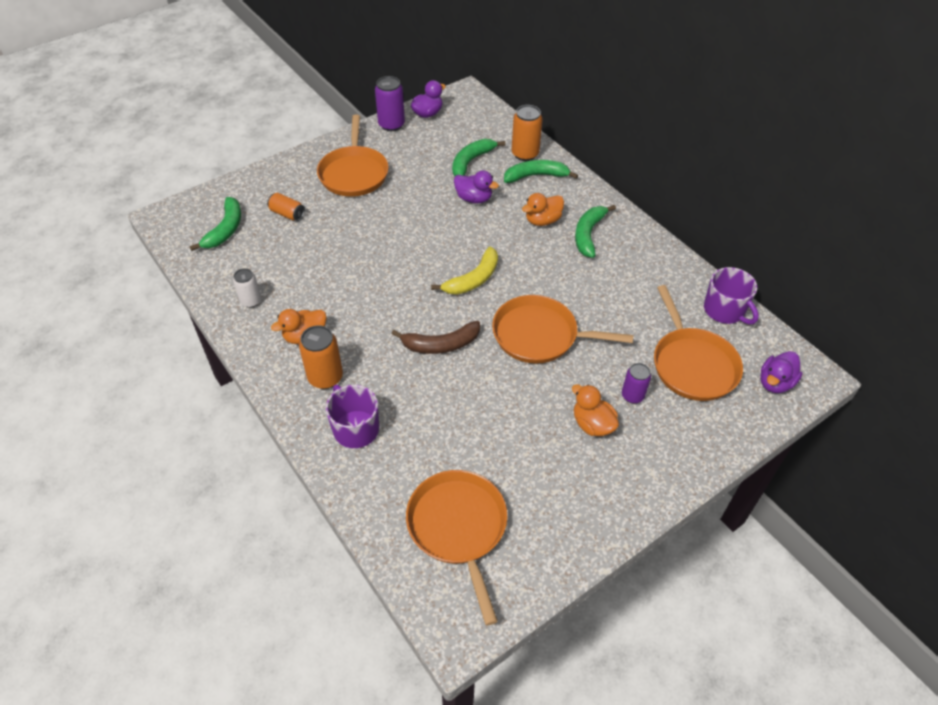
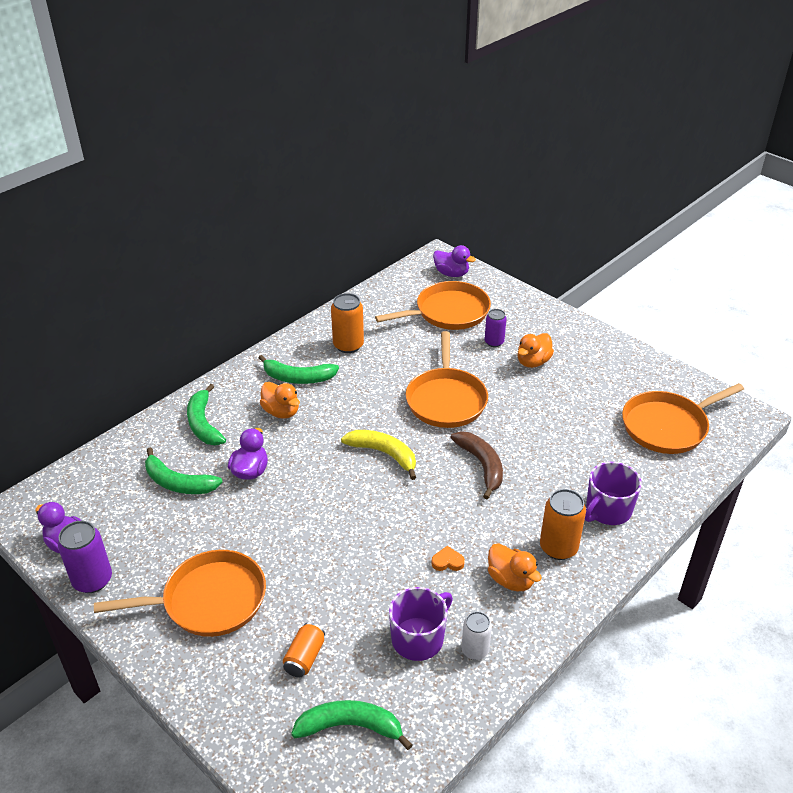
camera: 100 degrees left, 10 degrees down
(339, 300) = (447, 562): none -> orange heart
(525, 154) = (161, 437): orange can -> orange can (348, 345)
(724, 310) = (381, 296): purple mug -> purple mug (418, 638)

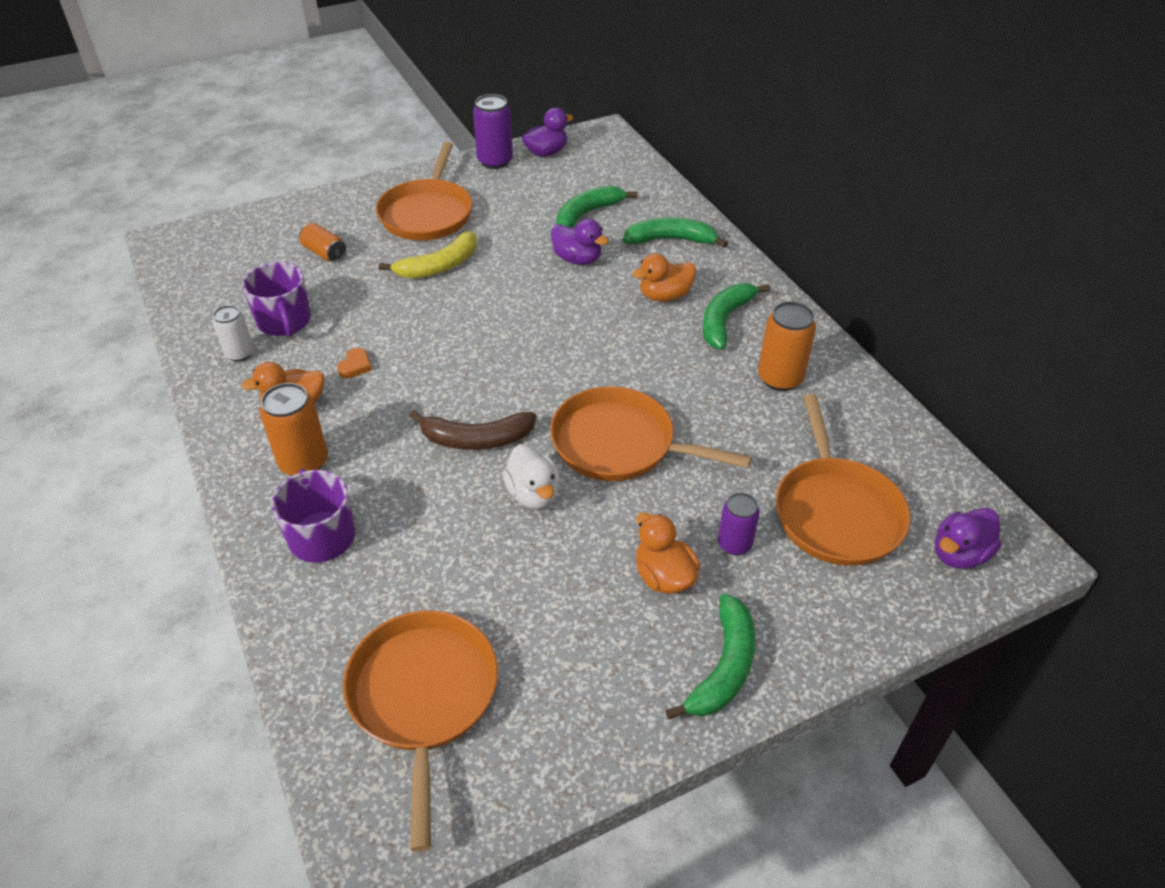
camera: 110 degrees right, 5 degrees up
(350, 727) = (239, 263): green banana -> green banana (723, 667)
(384, 454) = (547, 360): yellow banana -> yellow banana (439, 266)
(510, 425) = (533, 494): none -> white duck

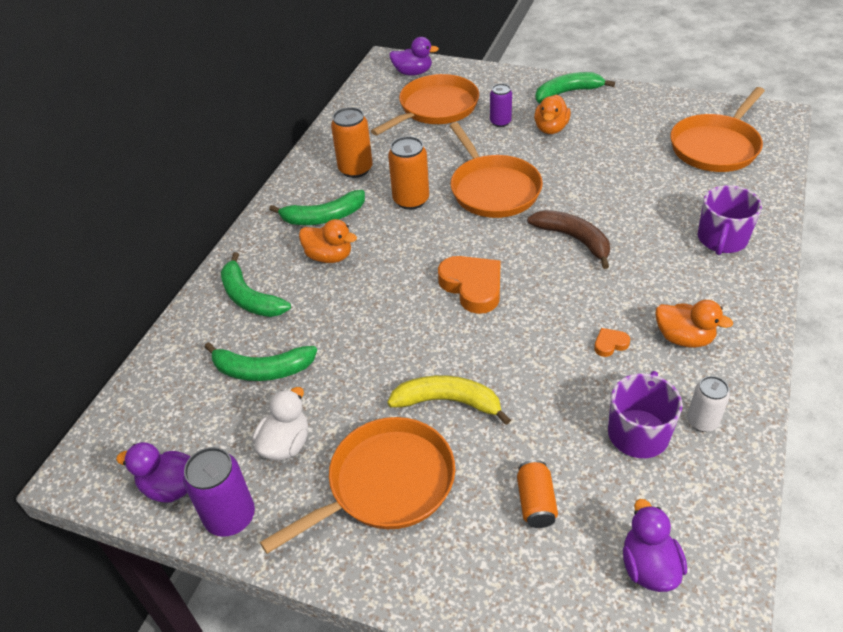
camera: 130 degrees left, 0 degrees up
(303, 462) = (704, 290): orange can -> orange can (411, 200)
(517, 343) = (472, 287): none -> orange heart
(533, 494) = (573, 193): white duck -> white duck (286, 444)
(577, 259) = (337, 328): purple duck -> purple duck (649, 566)

